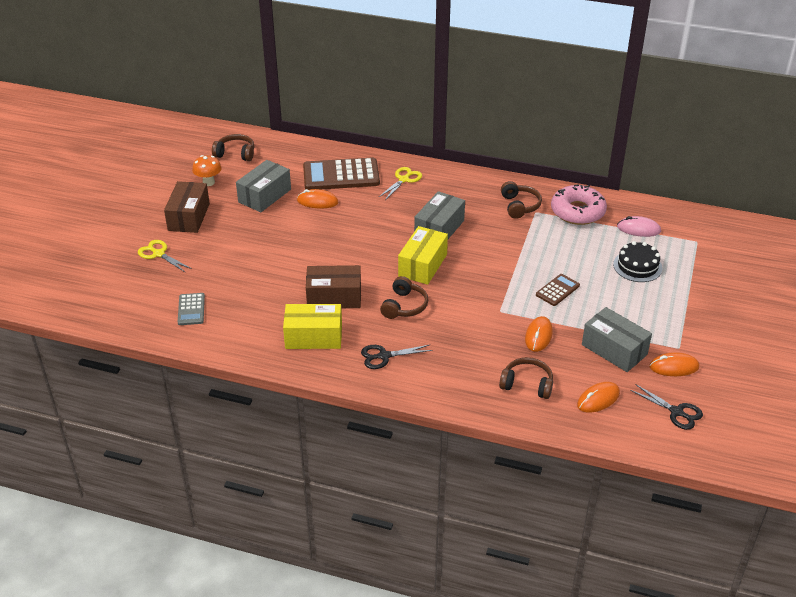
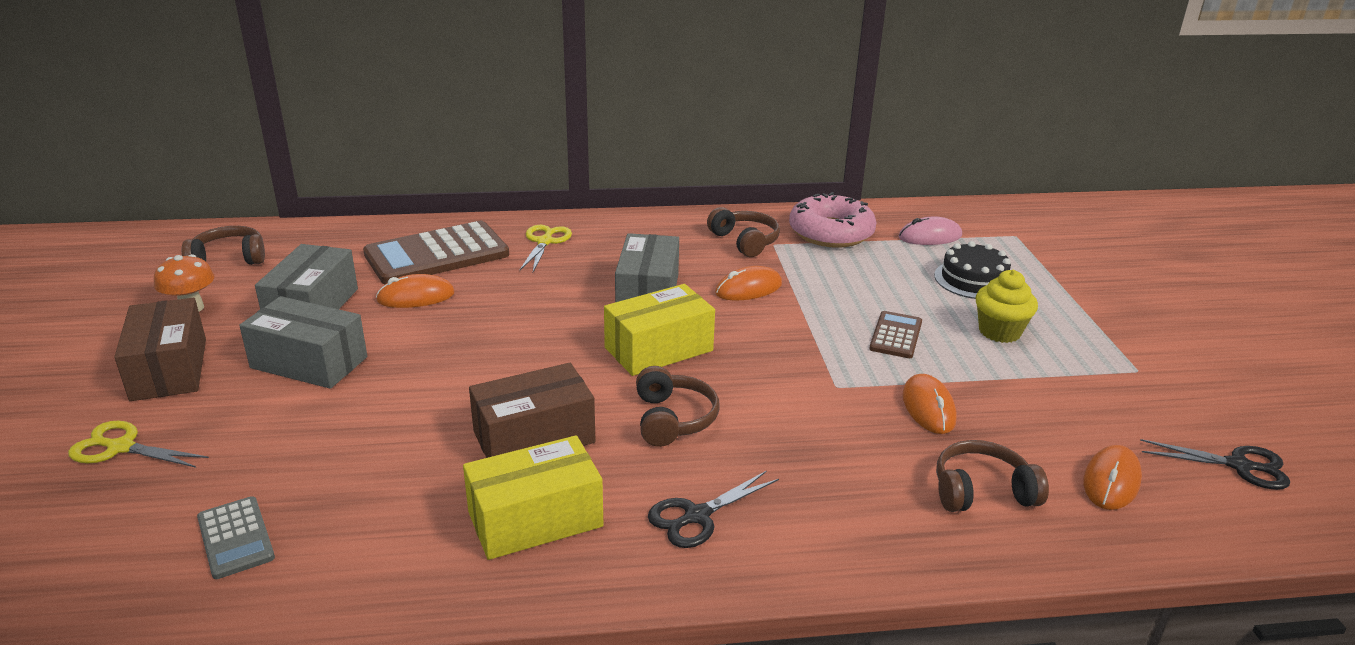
camera: 25 degrees left, 10 degrees down
(423, 265) = (659, 349): yellow box -> yellow box turned 60 degrees clockwise
(614, 349) = (1056, 397): grey box -> grey box (309, 362)
(620, 303) = (999, 332): none -> yellow cupcake
(674, 367) = (1161, 399): orange mouse -> orange mouse (748, 289)

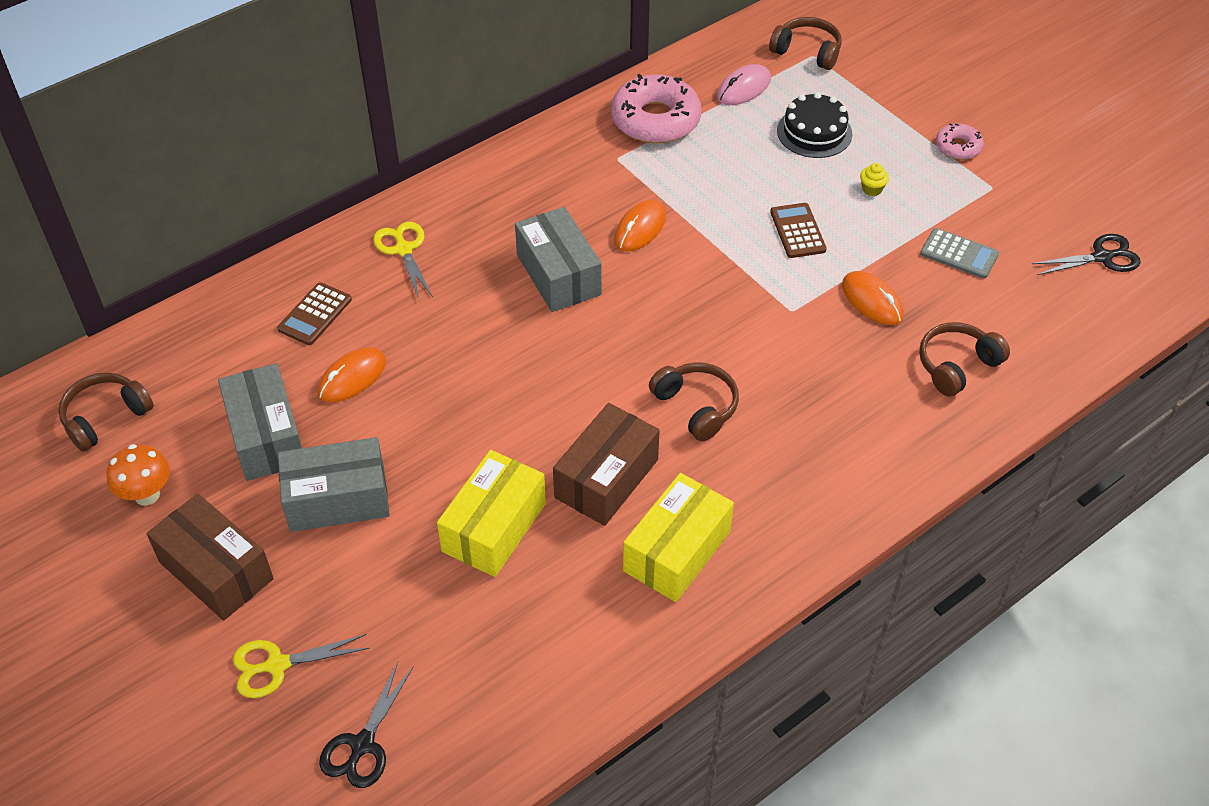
camera: 30 degrees left, 20 degrees up
(235, 538) = (473, 686): grey calculator -> grey calculator (959, 254)
(437, 254) = (315, 314): brown calculator -> brown calculator, size x0.51
(659, 349) = (623, 337): yellow box -> yellow box (494, 527)
(697, 516) = (786, 488): black scissors -> black scissors (362, 745)
(745, 241) = (589, 166): brown headphones -> brown headphones (807, 52)
(999, 332) = (872, 189): yellow cupcake -> yellow cupcake, size x0.52
(1111, 481) = (1032, 313): orange mouse -> none
(1120, 331) = (958, 147): none -> pink donut

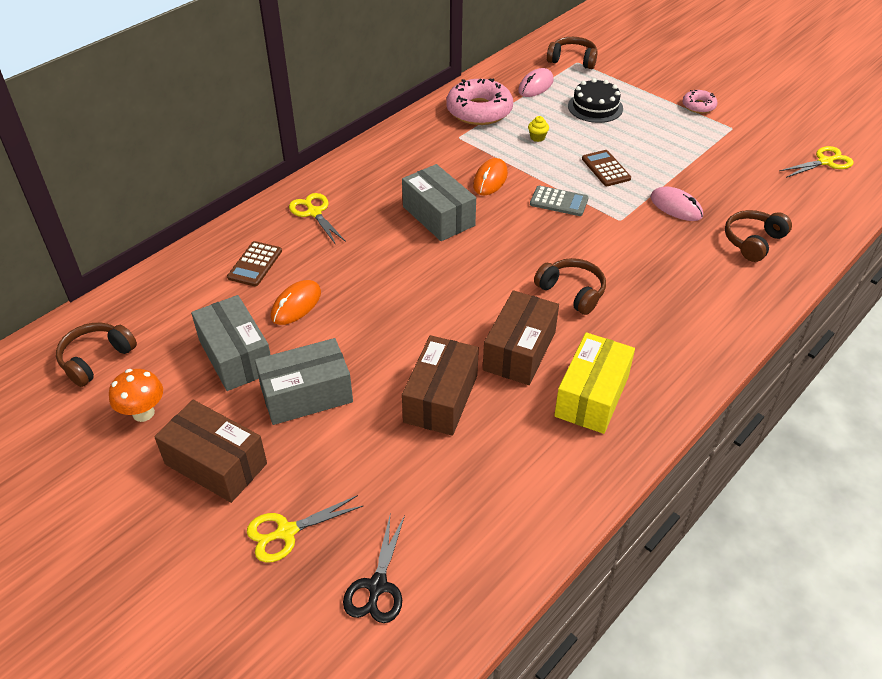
camera: 10 degrees left, 5 degrees down
(494, 527) = (441, 398): yellow box -> brown box
(872, 189) = (649, 137): yellow cupcake -> yellow cupcake (537, 137)
(872, 301) = (676, 207): orange mouse -> pink mouse
(959, 254) = (725, 171): grey calculator -> grey calculator (559, 202)
(1102, 257) = (825, 162): black scissors -> yellow scissors

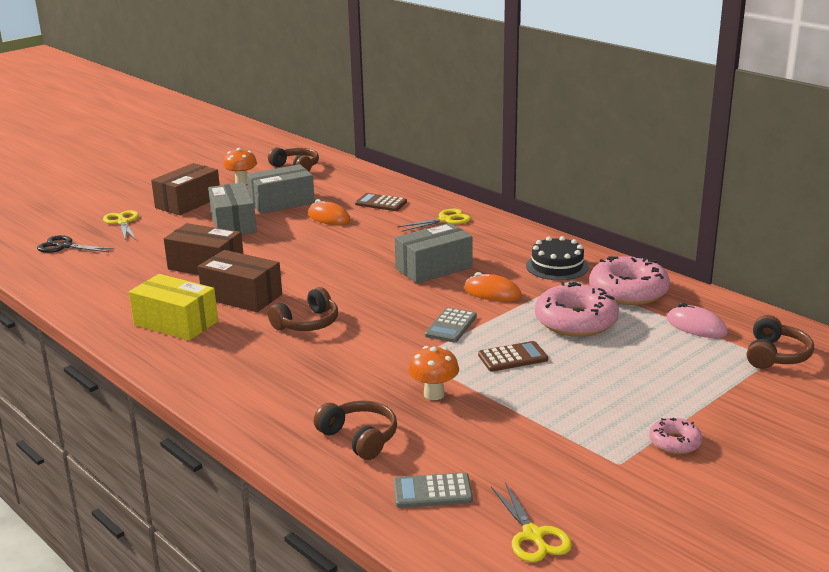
camera: 95 degrees right, 20 degrees down
(537, 137) = (576, 321): yellow cupcake -> pink donut
(595, 107) = (653, 362): black cake -> black cake (557, 266)
(676, 207) = (434, 394): pink mouse -> orange mushroom
(802, 203) = (432, 491): none -> grey calculator

